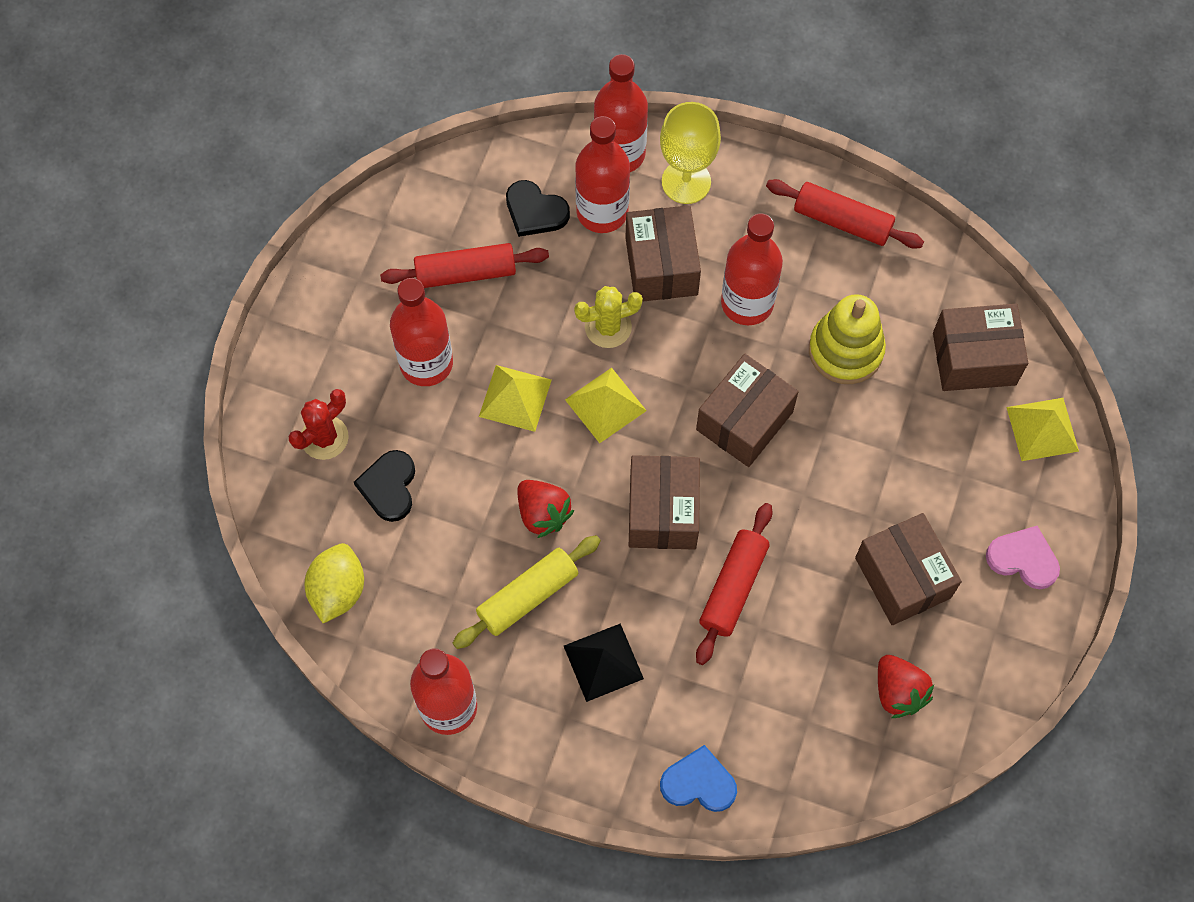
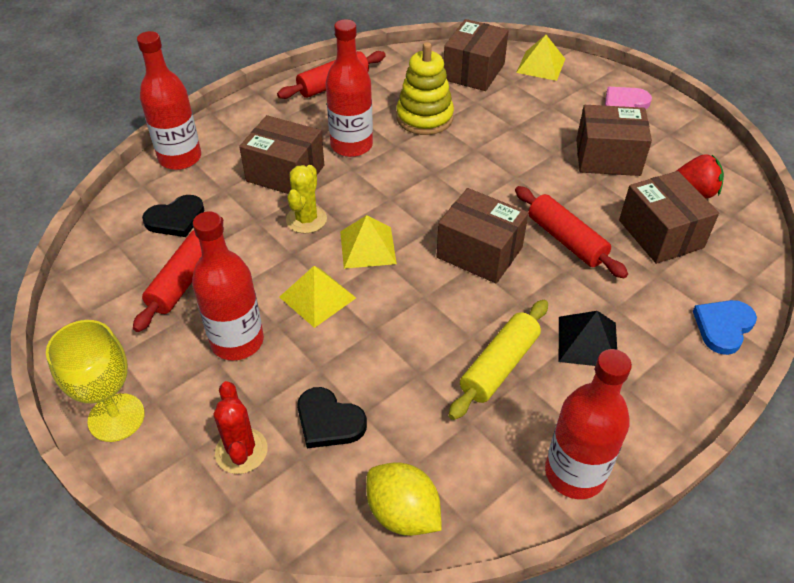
camera: 60 degrees left, 20 degrees down
(528, 596) = (499, 366): yellow rolling pin -> yellow rolling pin turned 45 degrees clockwise
(543, 513) = (431, 323): red strawberry -> none
(602, 212) = (214, 185): red bottle -> none
(686, 182) = (235, 136): yellow goblet -> yellow goblet (116, 417)
(744, 421) = (438, 182): brown box -> brown box (660, 234)

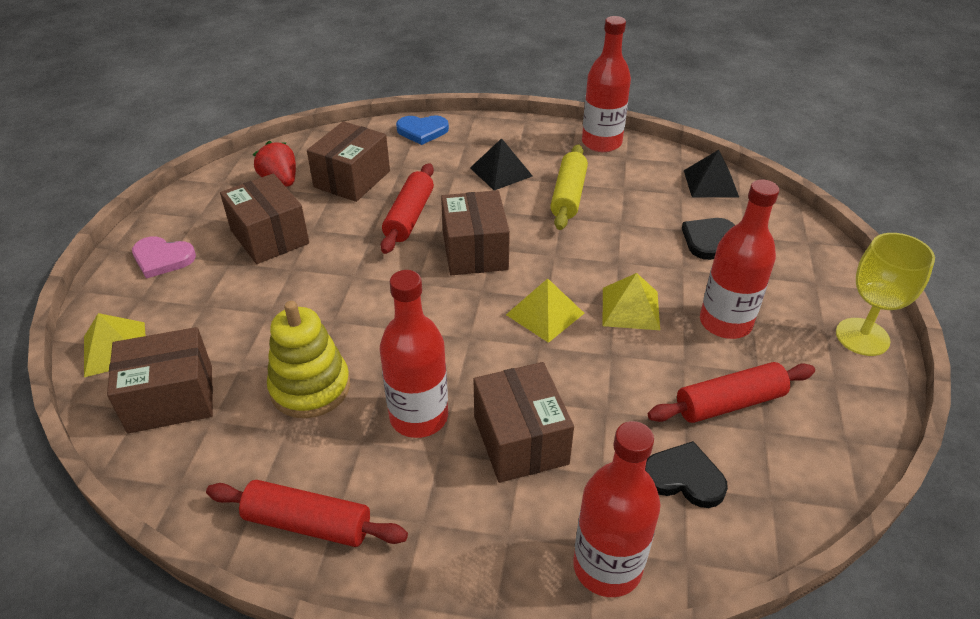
camera: 130 degrees left, 5 degrees down
(241, 451) = (781, 262): red cactus -> none
(306, 219) = (562, 375): yellow cactus -> none
(328, 421) = (708, 239): black heart -> black heart turned 135 degrees counterclockwise
(403, 513) = (710, 183): yellow lemon -> black pyramid
(499, 366) = (568, 195): yellow rolling pin -> yellow rolling pin turned 75 degrees counterclockwise

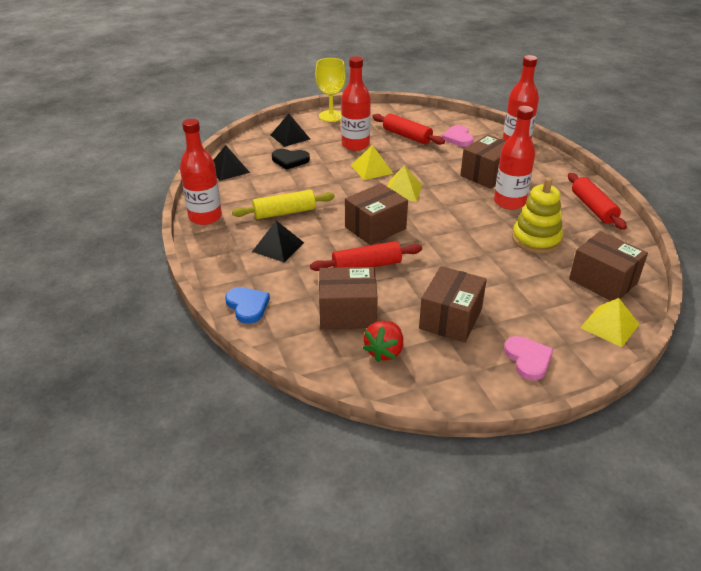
camera: 120 degrees left, 5 degrees down
(684, 478) = (458, 138): black heart -> pink heart
(791, 263) = (290, 137): none -> black pyramid

